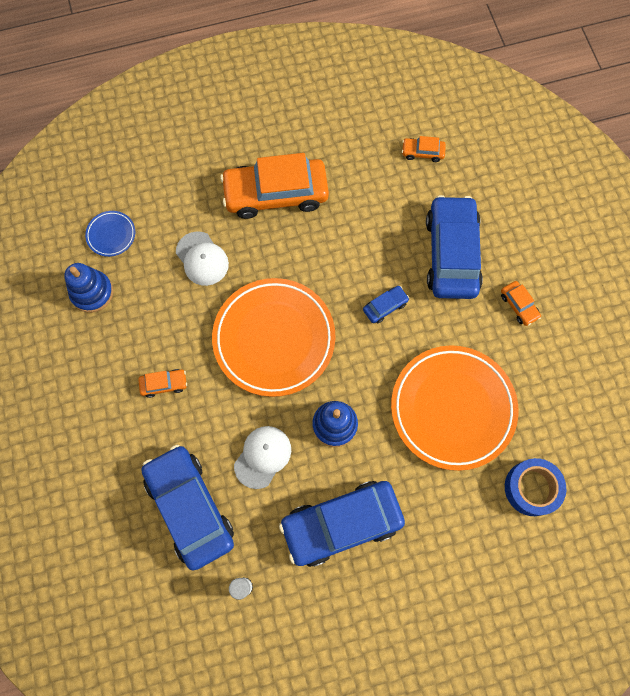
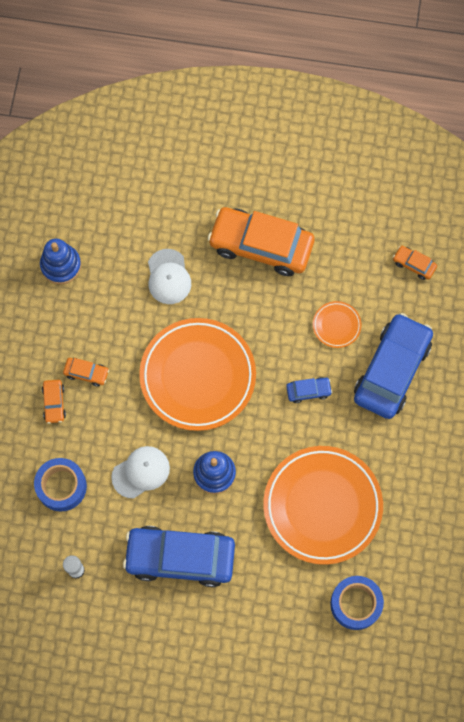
camera: 25 degrees right, 0 degrees up
(111, 235) = (99, 220): blue plate -> none
(190, 508) = (61, 486): blue car -> blue tape
(381, 235) = (336, 325): none -> orange plate
(519, 305) = (428, 443): orange car -> orange car (54, 403)

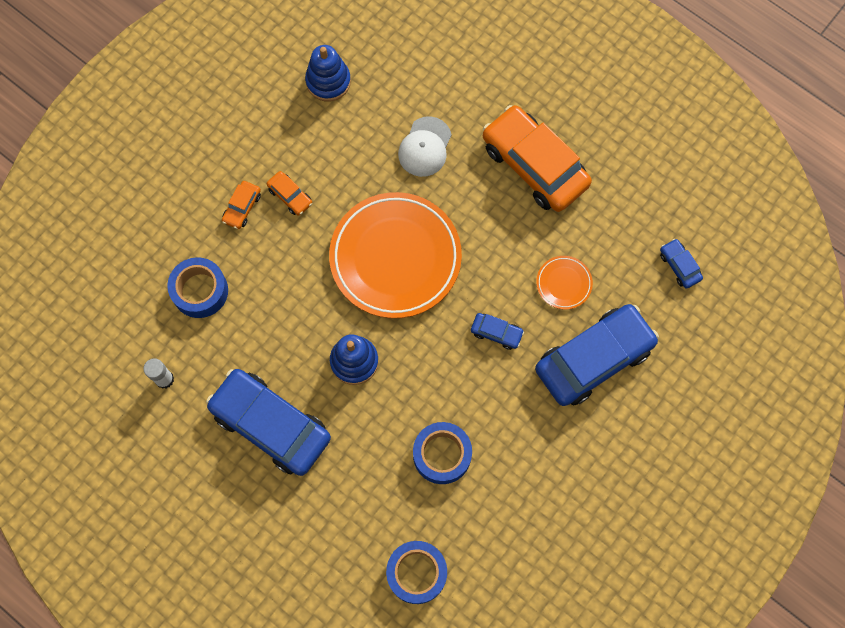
camera: 30 degrees right, 0 degrees up
(141, 472) = (284, 320): white cap -> none
(322, 506) = (442, 455): orange plate -> blue tape
(414, 264) = (679, 266): orange car -> blue car

